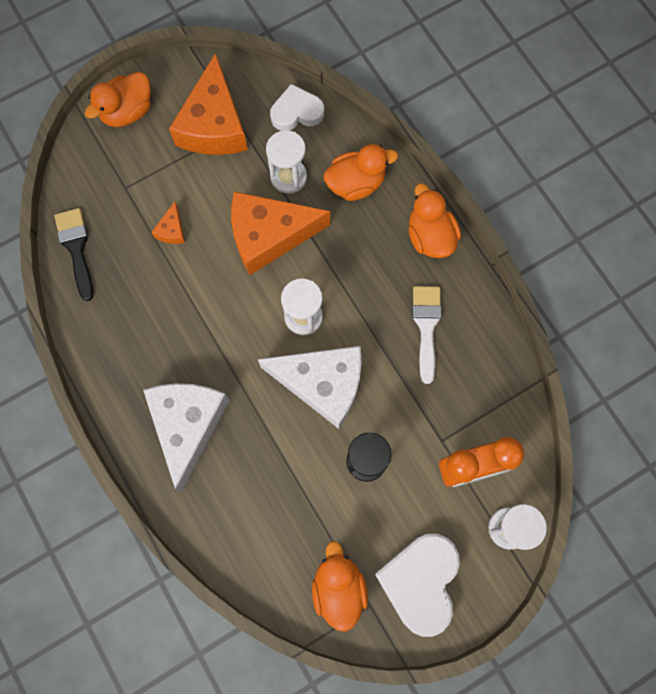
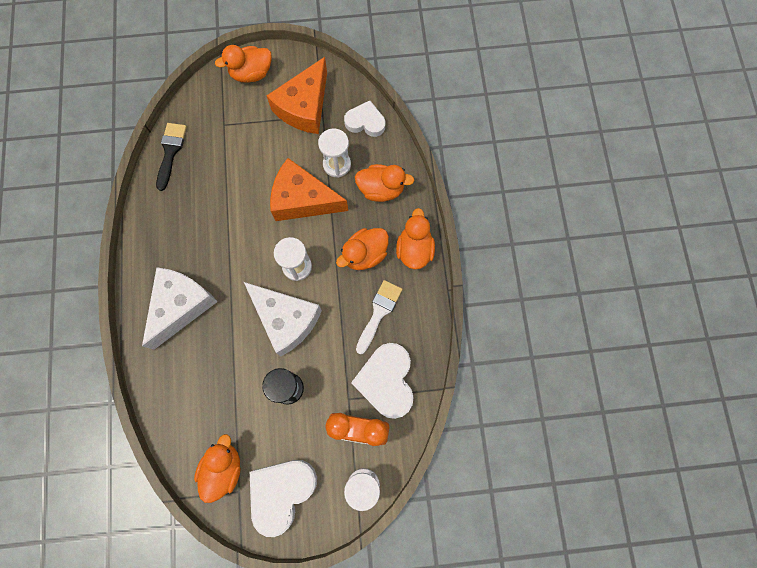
camera: 25 degrees right, 0 degrees up
(172, 230) = (239, 167): orange cheese -> none
(376, 267) = (365, 254): none -> orange duck
(474, 400) = (386, 381): none -> white heart

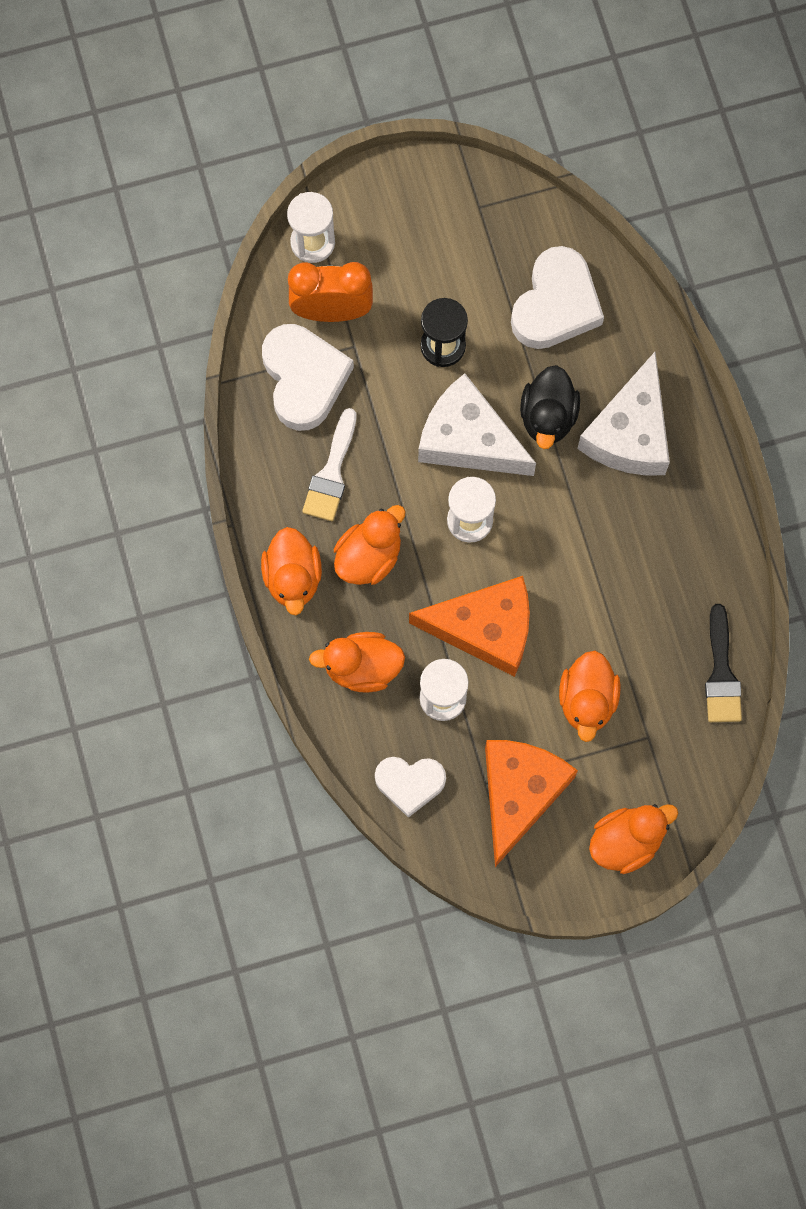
camera: 170 degrees right, 0 degrees up
(223, 468) = (507, 231): orange duck -> orange duck (587, 700)
(230, 326) = (548, 417): none -> black duck
(281, 492) = (421, 215): white heart -> white heart (556, 304)

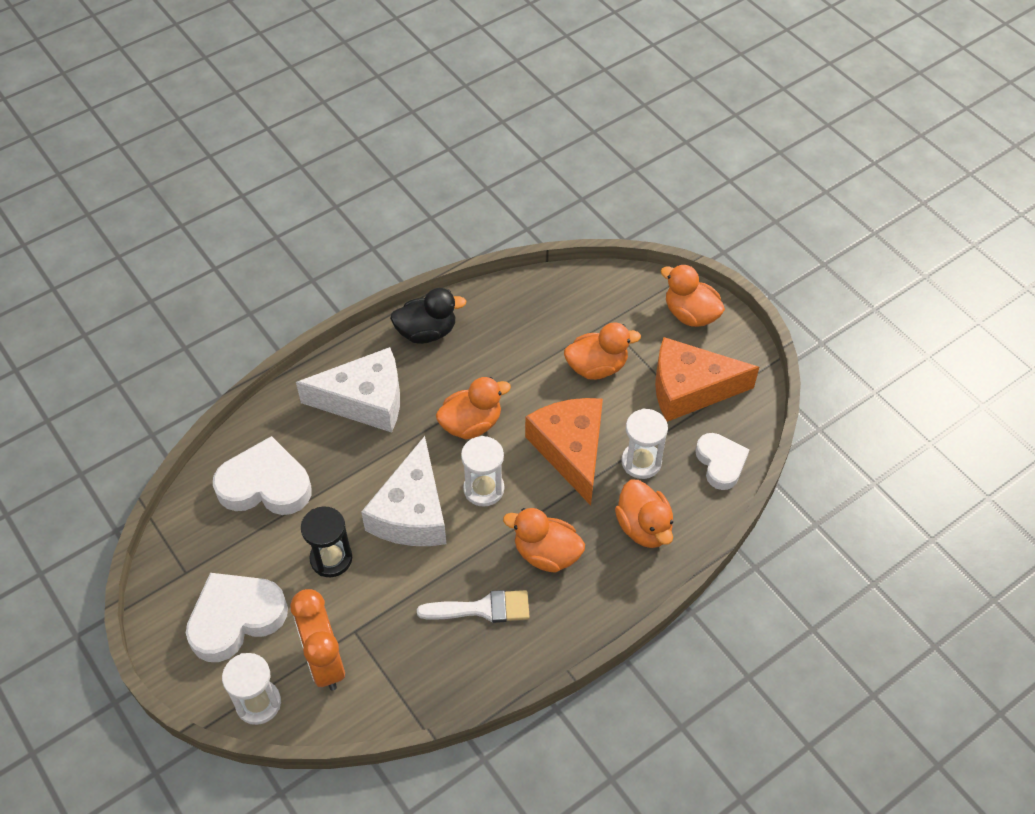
camera: 110 degrees left, 20 degrees down
(293, 578) = (590, 607): orange duck -> orange duck (471, 424)
(304, 379) = (400, 663): white heart -> white heart (236, 618)
(548, 417) = (371, 460): black duck -> black duck (427, 332)
(721, 673) = (537, 292): black brush -> none

